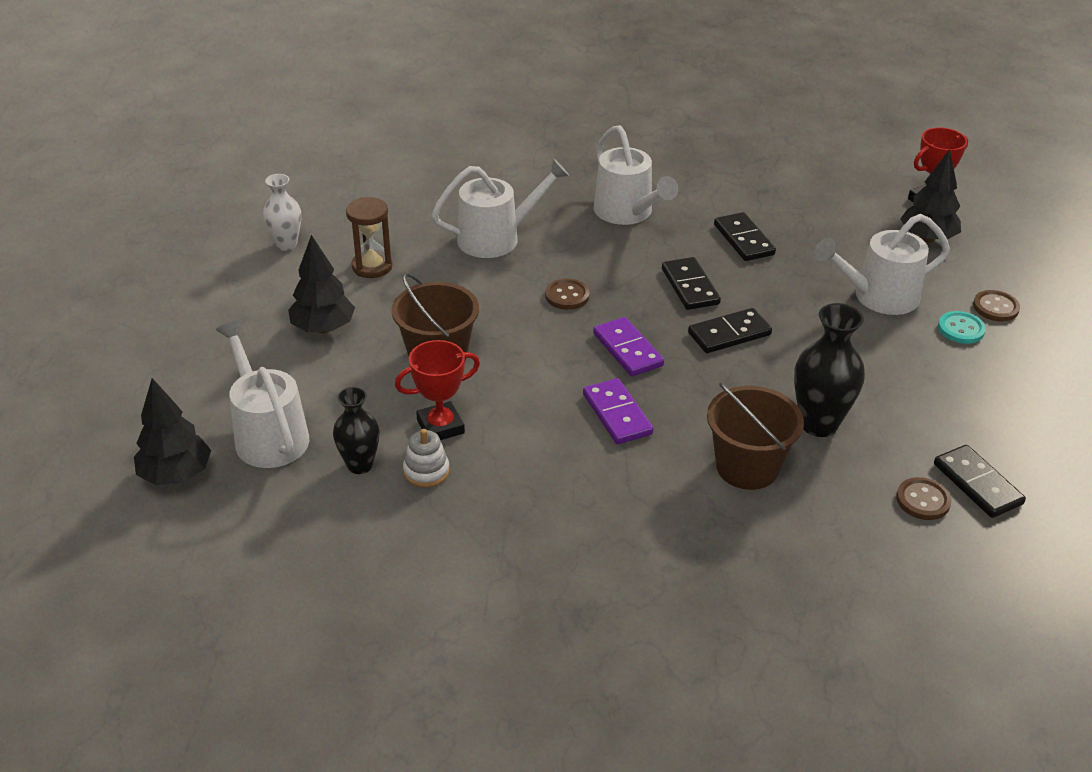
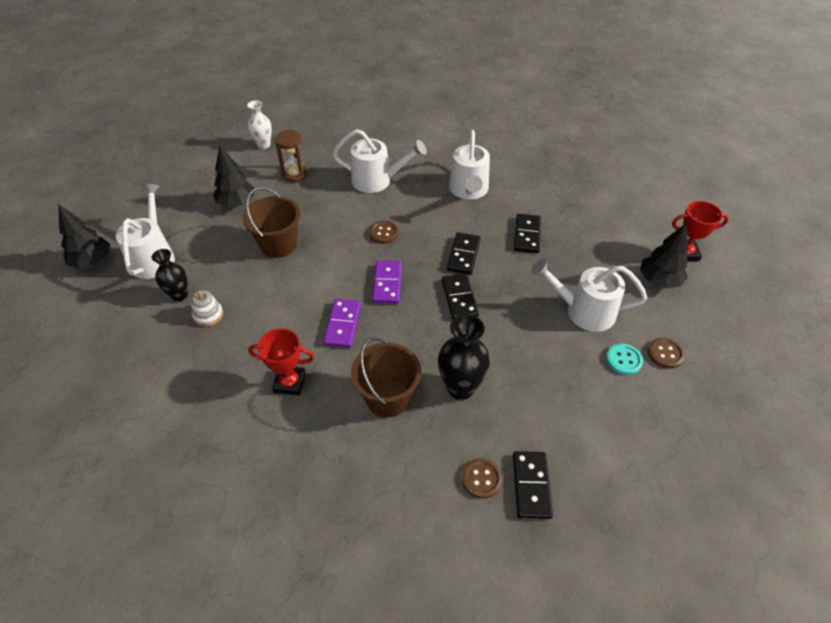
camera: 30 degrees right, 10 degrees up
(440, 426) = (240, 289): red trophy -> red trophy (289, 383)
(729, 334) = (459, 298): black domino -> black domino turned 75 degrees clockwise

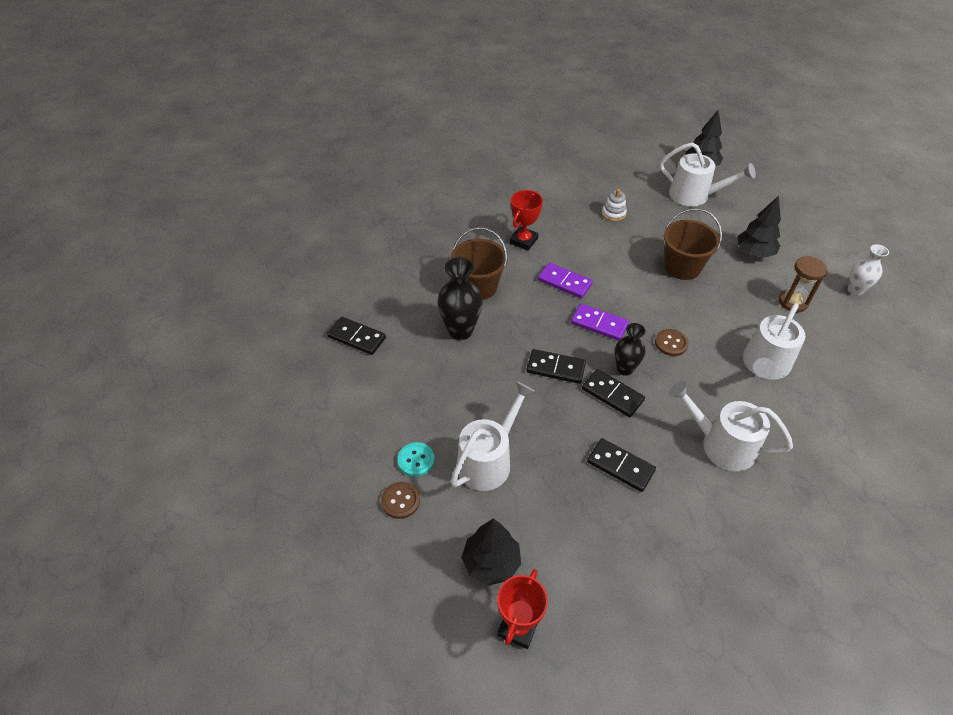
camera: 115 degrees right, 0 degrees up
(179, 295) = (642, 203): black vase -> black vase (625, 369)
(481, 479) = (381, 313): brown button -> none

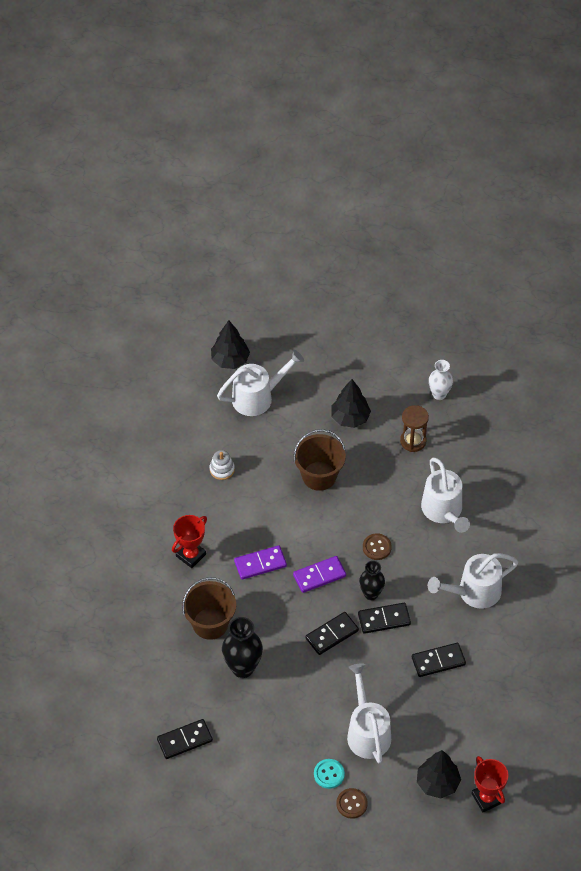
camera: 50 degrees left, 5 degrees up
(523, 241) = (191, 555): red trophy -> red trophy turned 60 degrees clockwise

